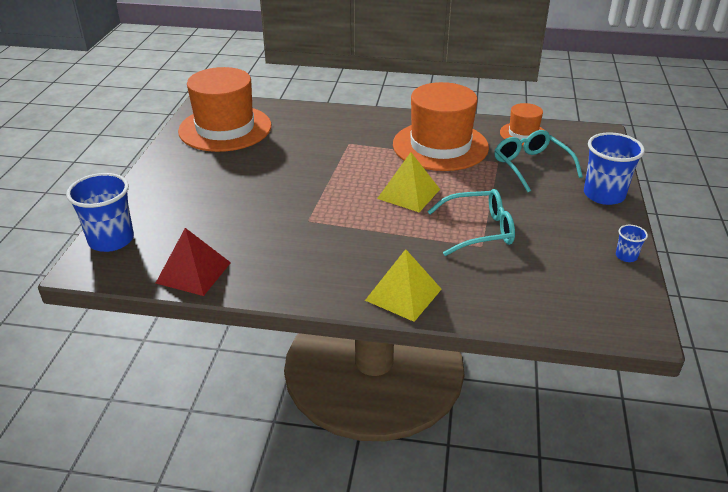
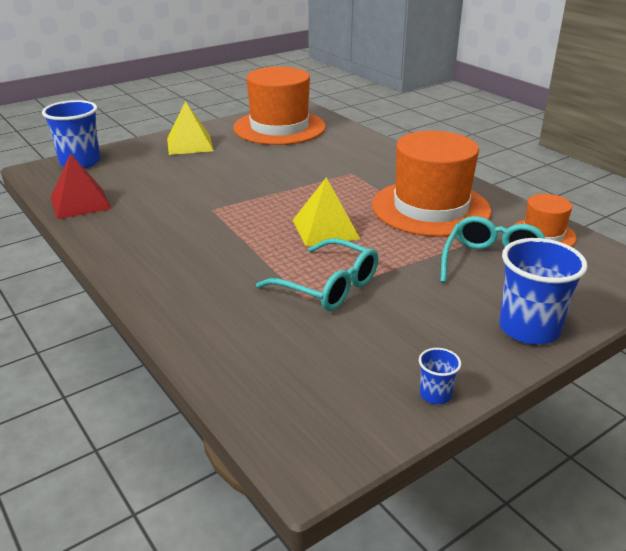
camera: 45 degrees right, 5 degrees down
(403, 294) = (170, 294): yellow pyramid -> yellow pyramid (190, 144)

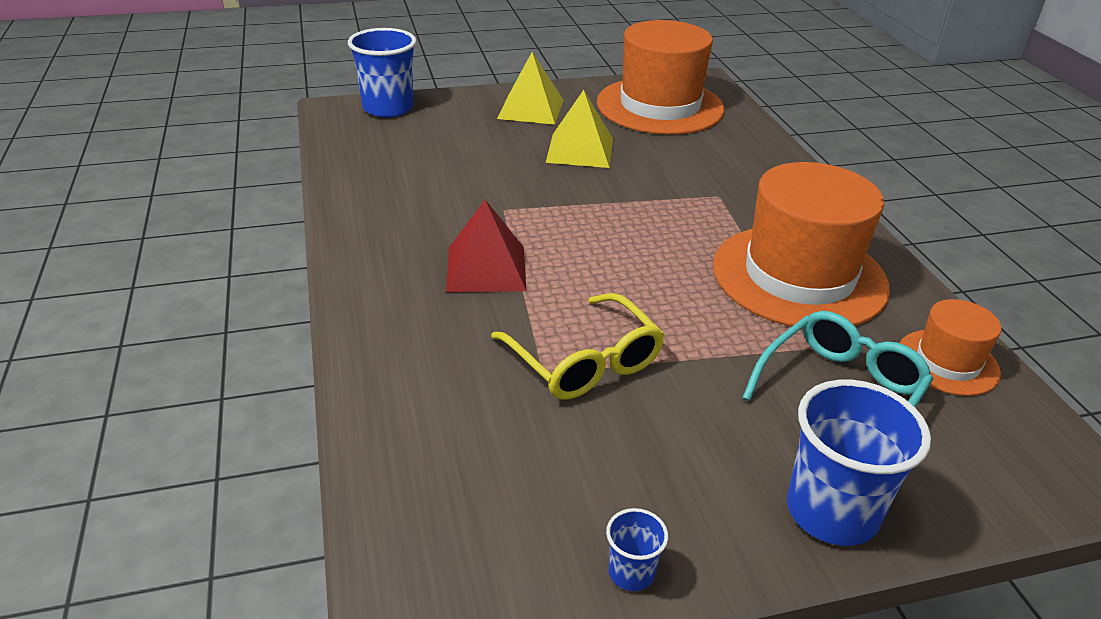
camera: 20 degrees right, 5 degrees up
(80, 203) = (356, 165): red pyramid -> red pyramid (486, 268)
(325, 229) = (632, 273): yellow pyramid -> yellow pyramid (580, 150)
(328, 286) = (585, 362): turquoise glasses -> yellow glasses

